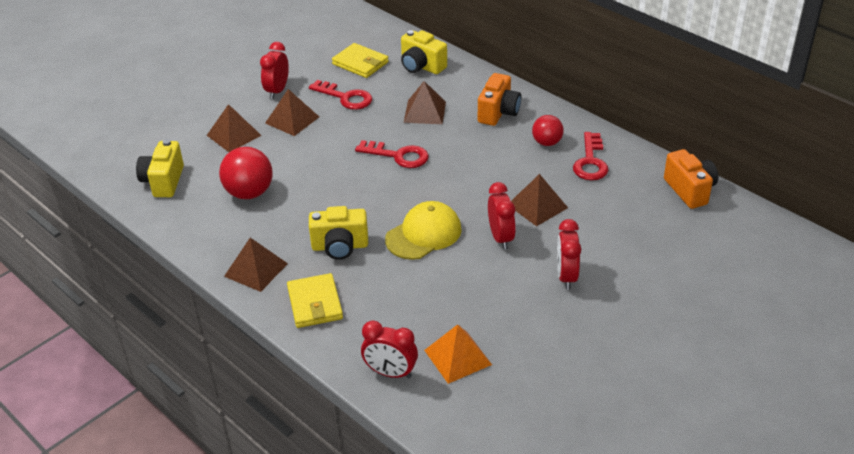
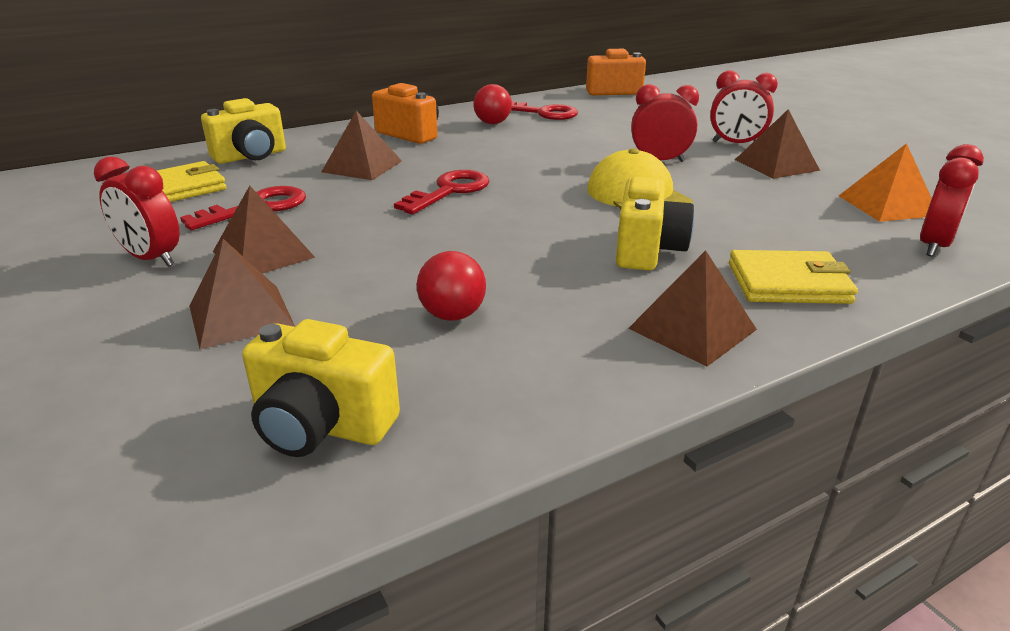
camera: 75 degrees left, 10 degrees down
(249, 193) = (452, 315): red ball -> red ball, size x0.62
(537, 206) = (607, 140): brown pyramid -> brown pyramid (776, 165)

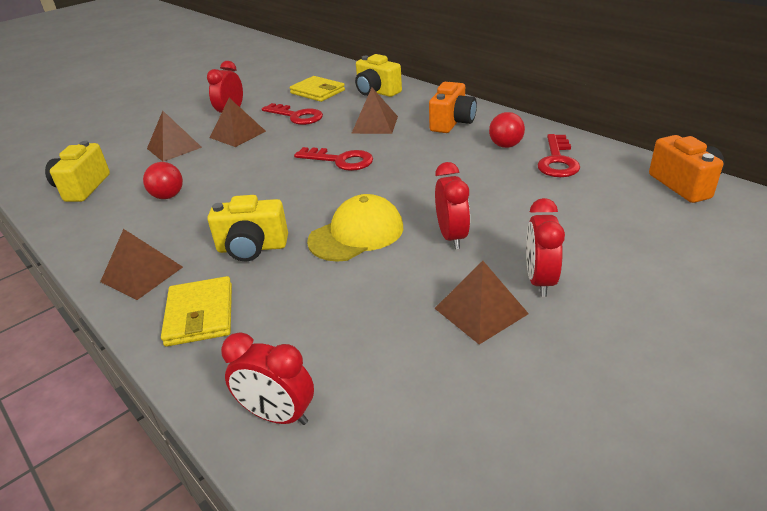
camera: 80 degrees right, 5 degrees up
(887, 205) = (382, 392): orange pyramid -> none

